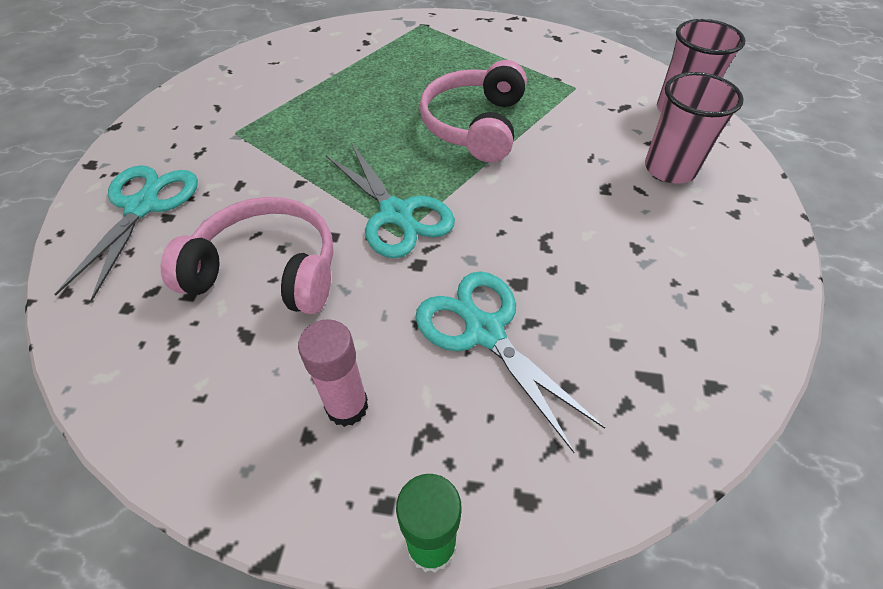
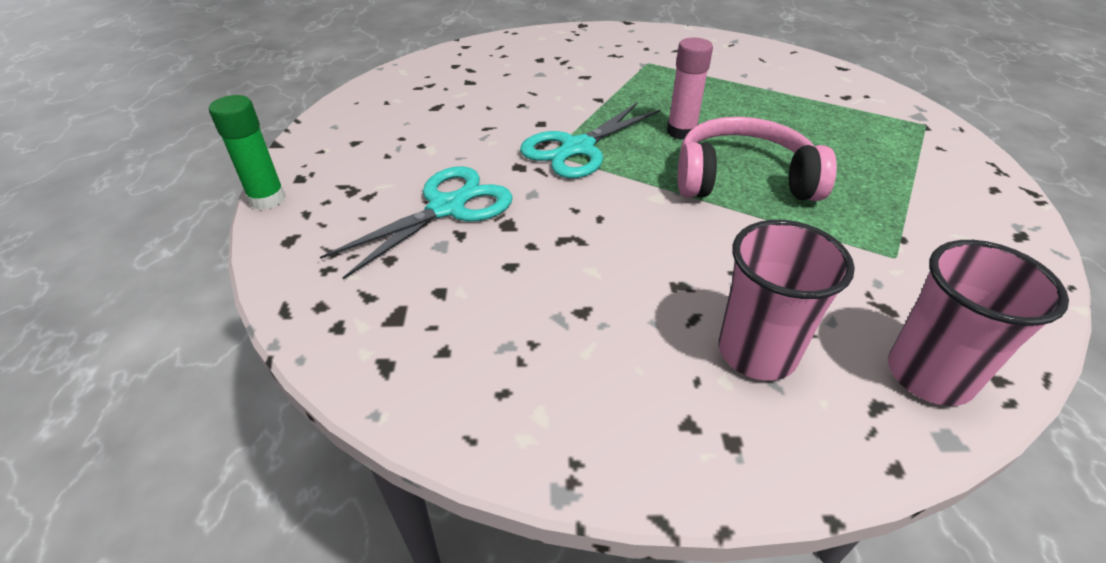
camera: 80 degrees right, 10 degrees down
(142, 207) = (546, 49): turquoise scissors -> none
(267, 270) = (497, 103): pink headphones -> none
(347, 406) = (376, 153): pink glue stick -> pink glue stick (681, 132)

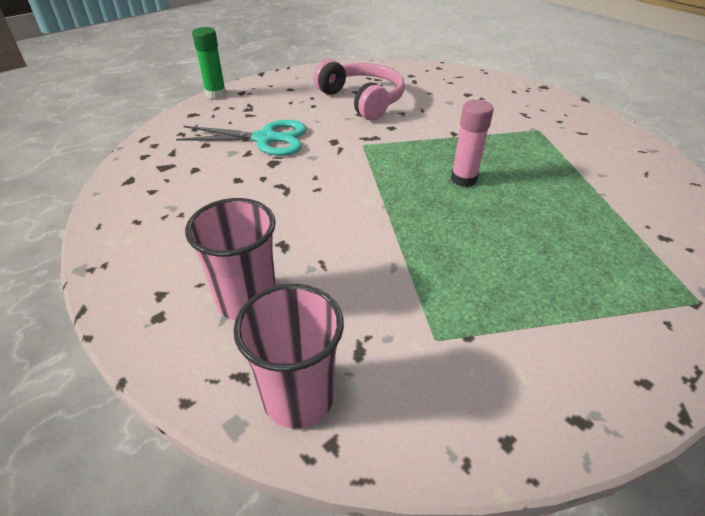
camera: 50 degrees right, 0 degrees up
(578, 148) = (382, 150): turquoise scissors -> none
(742, 179) = (440, 227): pink headphones -> pink headphones (362, 100)

